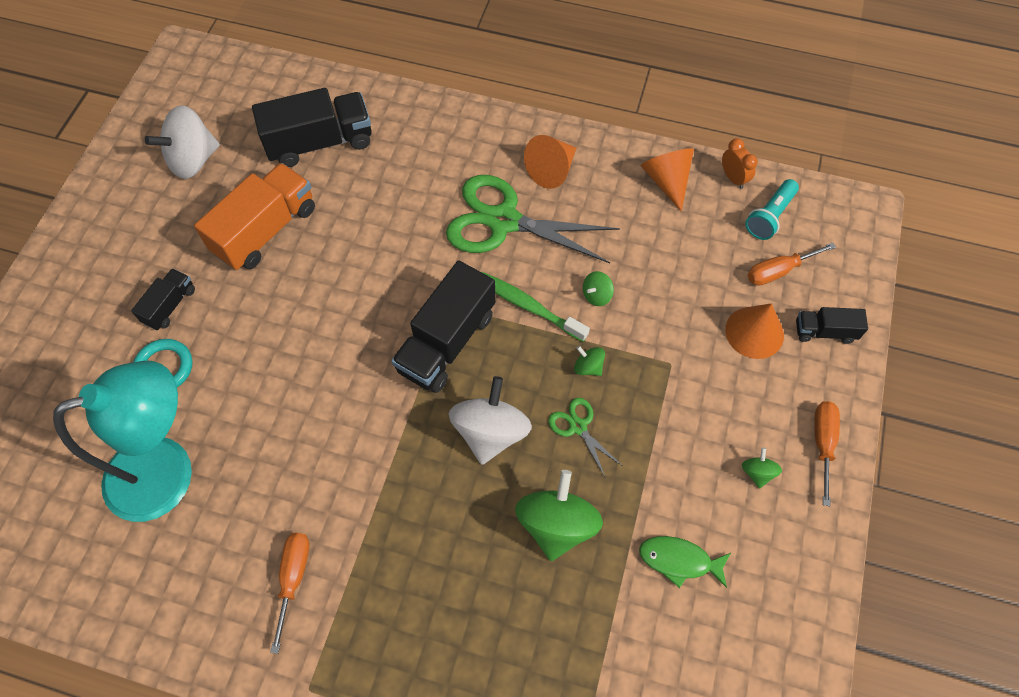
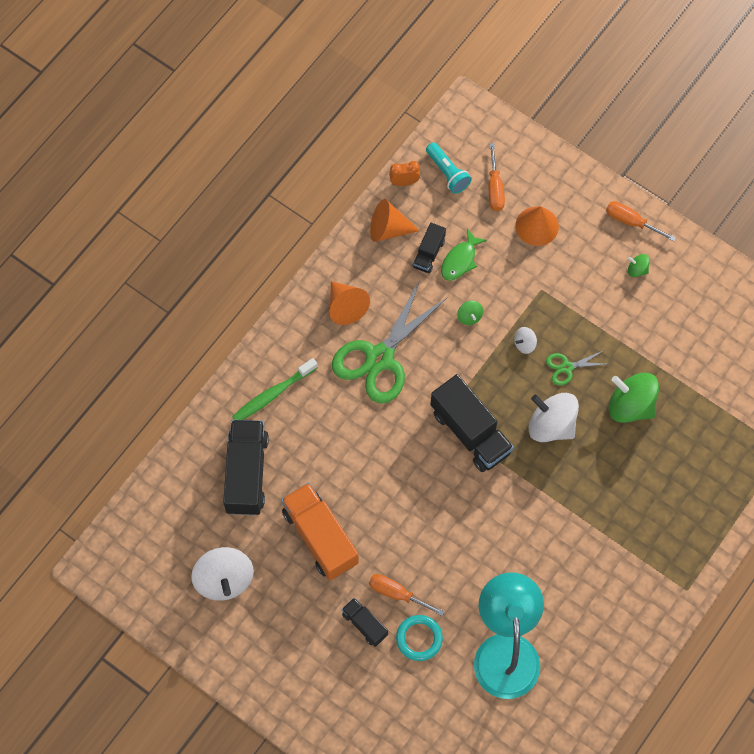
camera: 70 degrees left, 5 degrees up
(293, 578) = (612, 582): orange screwdriver -> orange screwdriver (397, 593)
(528, 306) = (461, 366): green toothbrush -> green toothbrush (272, 394)
(588, 367) = (524, 344): green spinning top -> white spinning top
(679, 560) = (678, 341): green fish -> green fish (460, 260)
(824, 332) = (552, 182): black truck -> black truck (429, 253)

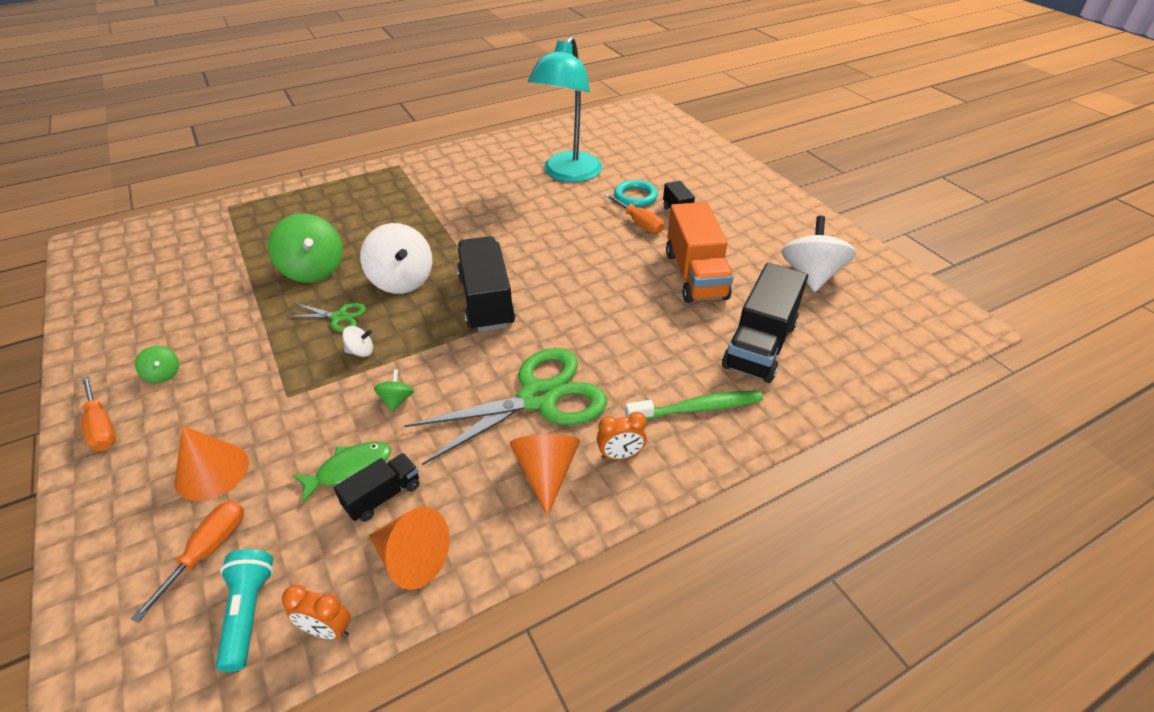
camera: 155 degrees left, 25 degrees down
(308, 337) = (620, 455): none -> orange clock

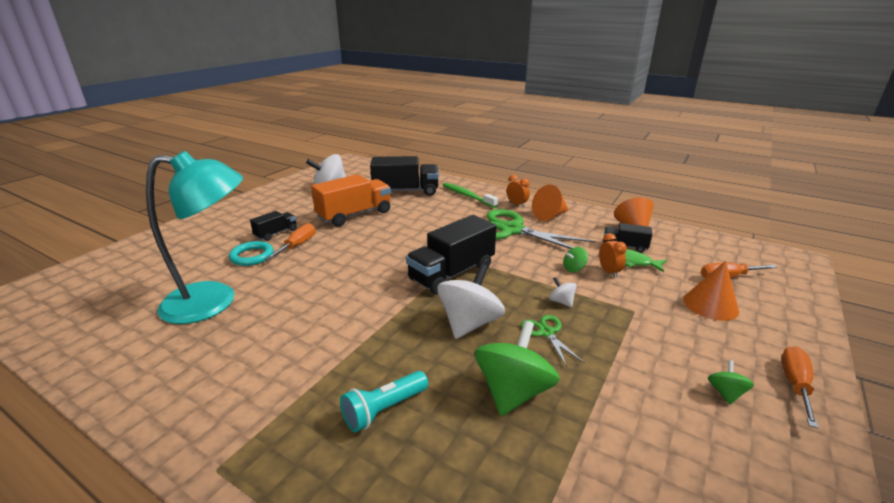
camera: 120 degrees left, 15 degrees down
(248, 613) = (716, 252): turquoise flashlight -> turquoise flashlight (384, 409)
(327, 630) = (684, 233): orange clock -> orange clock (609, 272)

